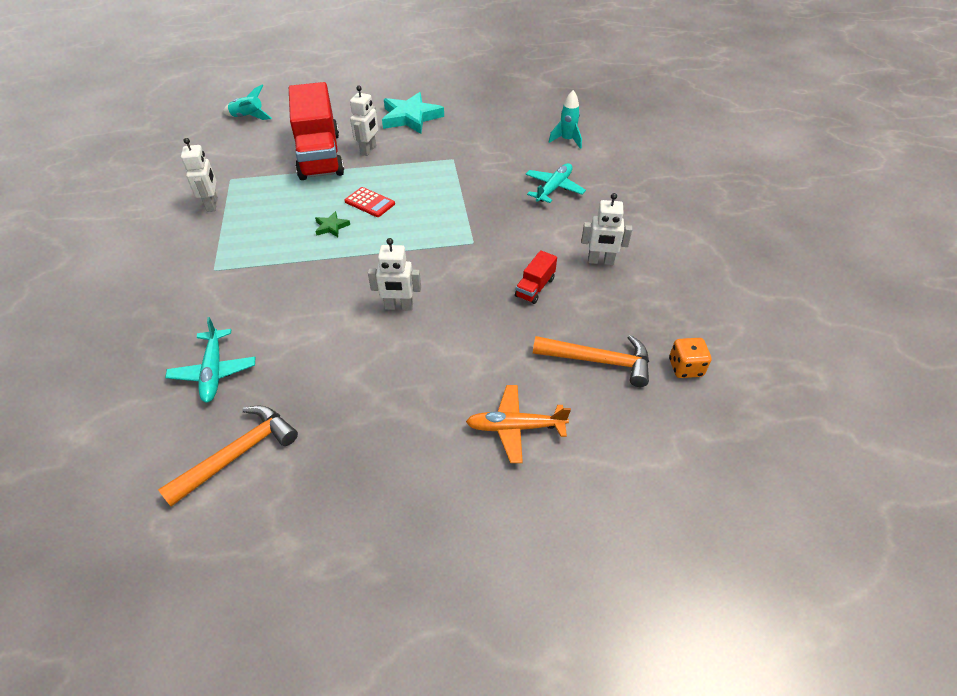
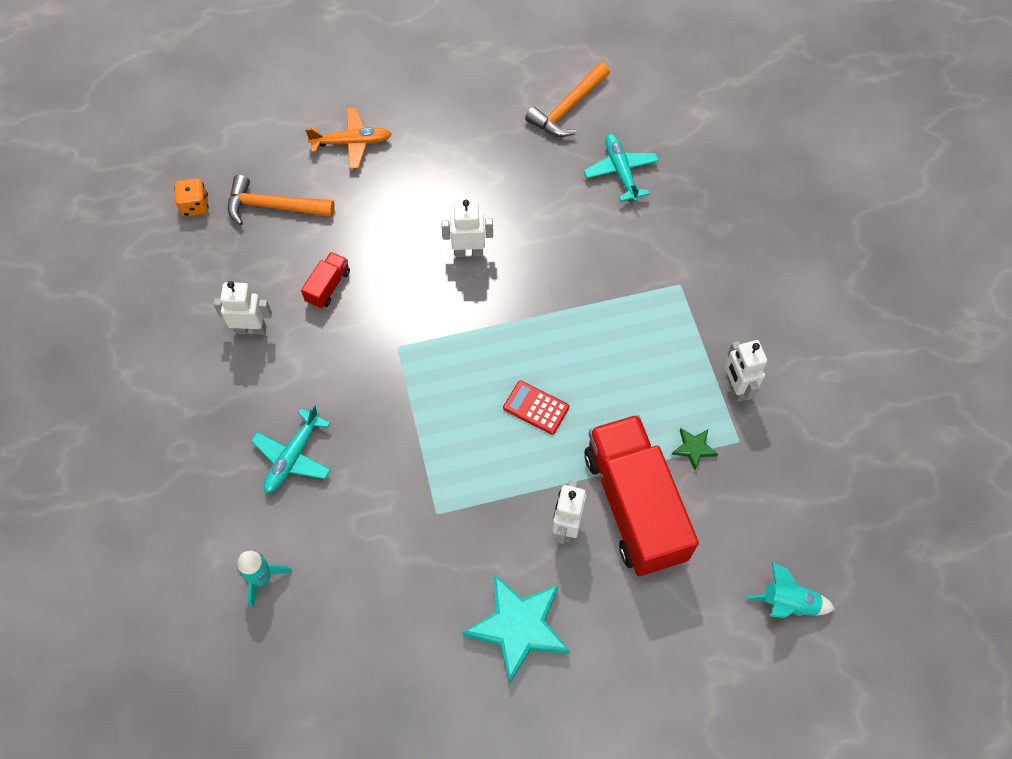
camera: 175 degrees right, 15 degrees up
(331, 227) = (572, 360): green star -> green star (694, 448)

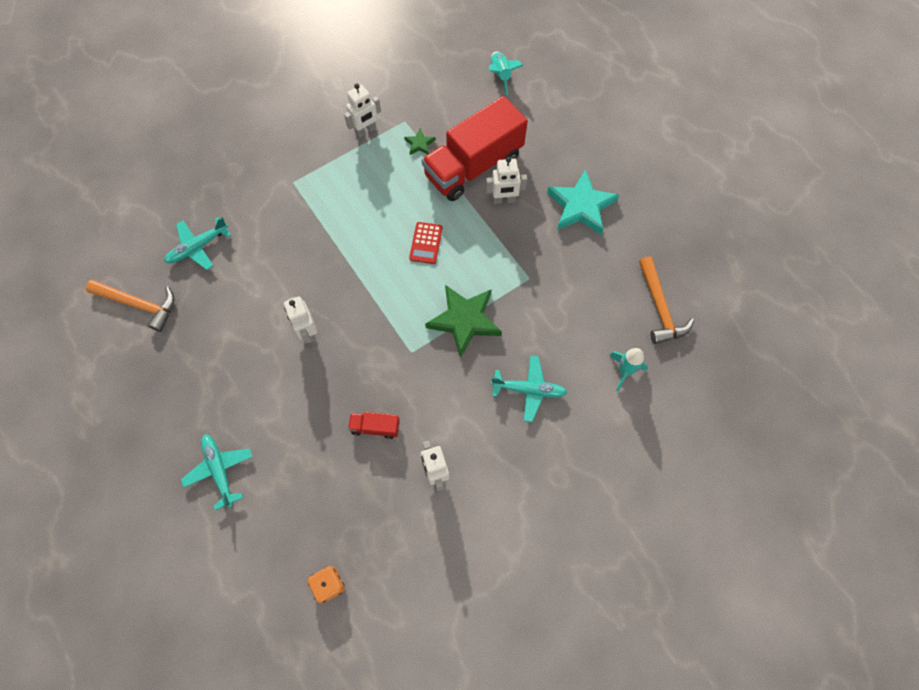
camera: 110 degrees left, 5 degrees up
(274, 207) = (309, 510): orange hammer -> orange hammer (659, 307)
(352, 143) = (220, 470): orange plane -> turquoise plane
(412, 417) = (464, 320): none -> green star

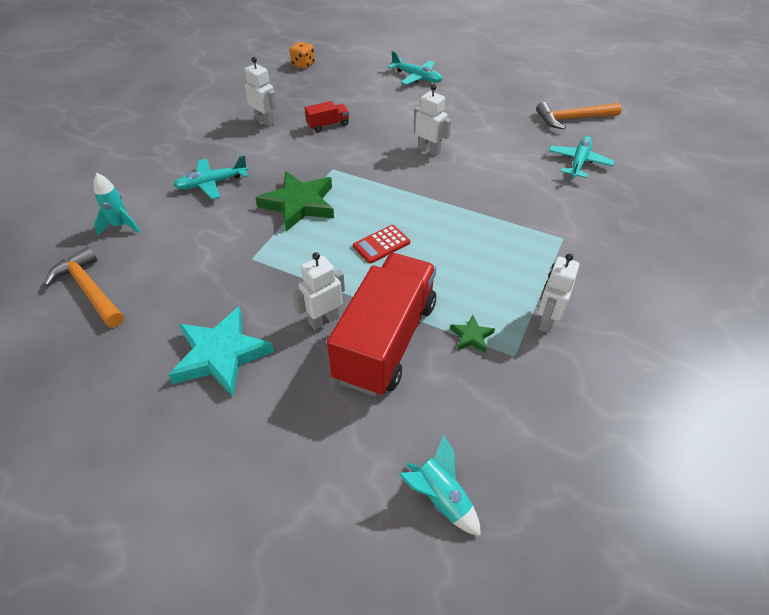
camera: 150 degrees right, 20 degrees down
(426, 243) = (381, 244): red calculator -> red calculator turned 105 degrees counterclockwise

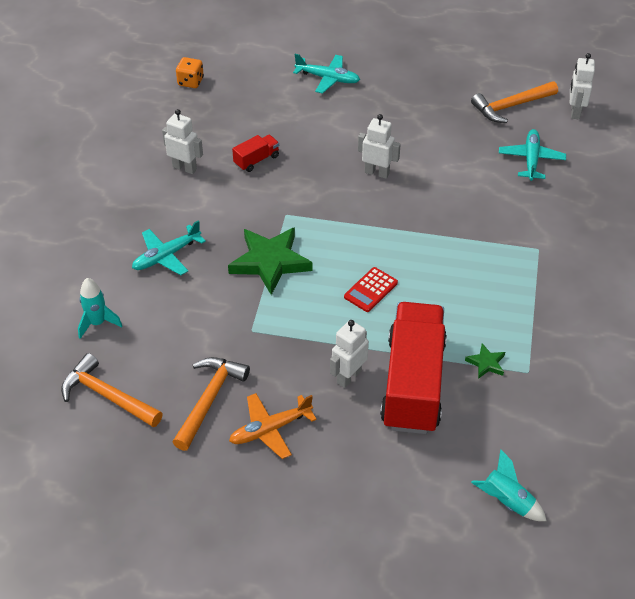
camera: 15 degrees left, 0 degrees up
(179, 313) = (209, 400): none -> orange hammer
(221, 355) = (270, 429): turquoise star -> orange plane
(547, 321) = (546, 335): white robot -> white robot (575, 112)

